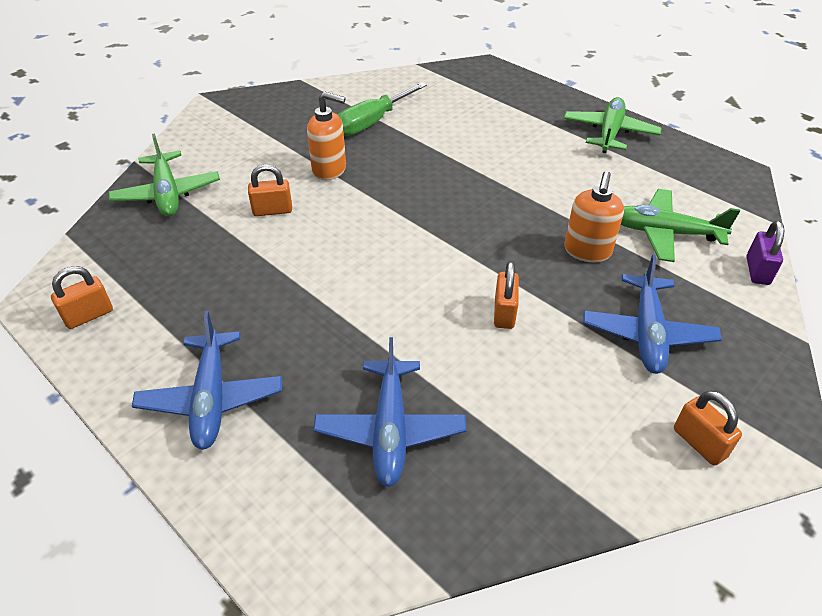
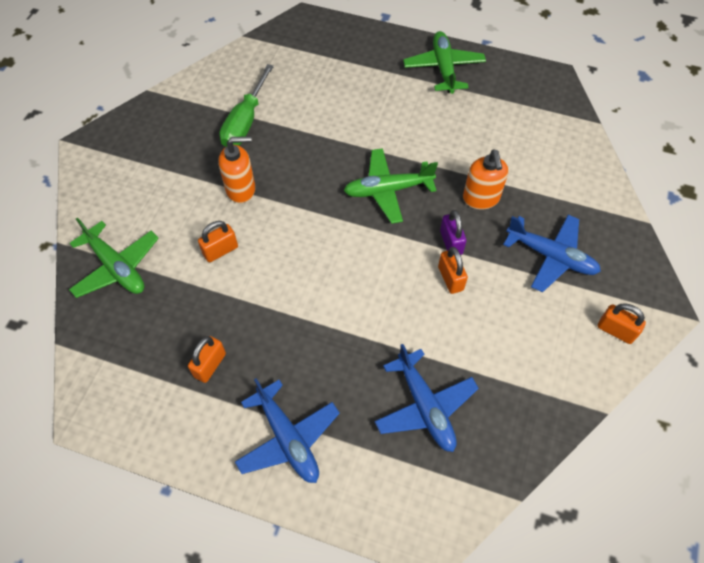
camera: 25 degrees left, 15 degrees up
(89, 315) = (140, 411): orange padlock -> orange padlock (210, 365)
(647, 333) = (551, 256): blue plane -> blue plane turned 45 degrees counterclockwise
(664, 233) = (526, 160): green plane -> green plane (388, 190)
(757, 271) = (599, 172): purple padlock -> purple padlock (451, 242)

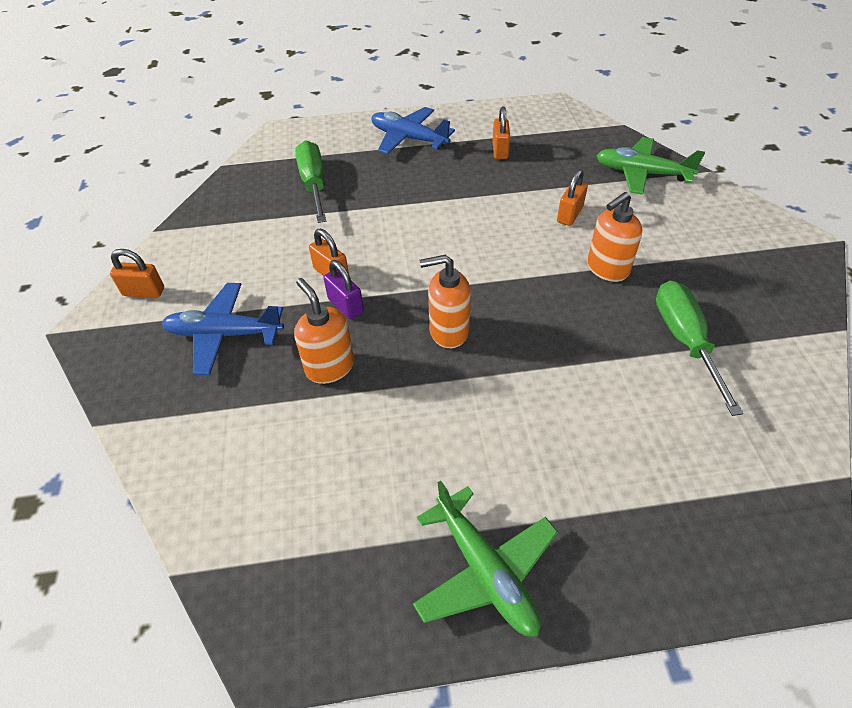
camera: 155 degrees right, 10 degrees down
(388, 190) = (448, 331): green plane -> orange soap dispenser
(425, 406) = (314, 184): blue plane -> green screwdriver

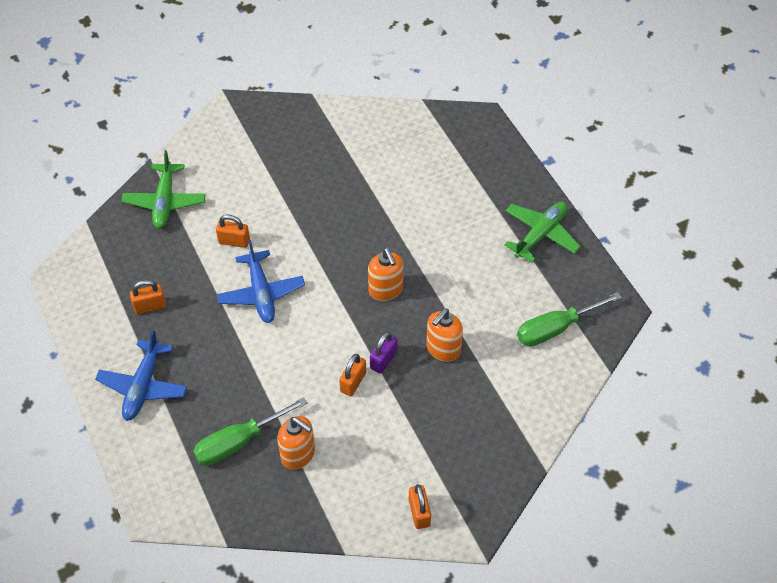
camera: 110 degrees left, 5 degrees up
(224, 334) = (440, 428): blue plane -> blue plane (261, 293)
(607, 269) = (292, 211): orange soap dispenser -> orange soap dispenser (298, 454)
(685, 341) = (349, 166): green screwdriver -> green screwdriver (556, 328)

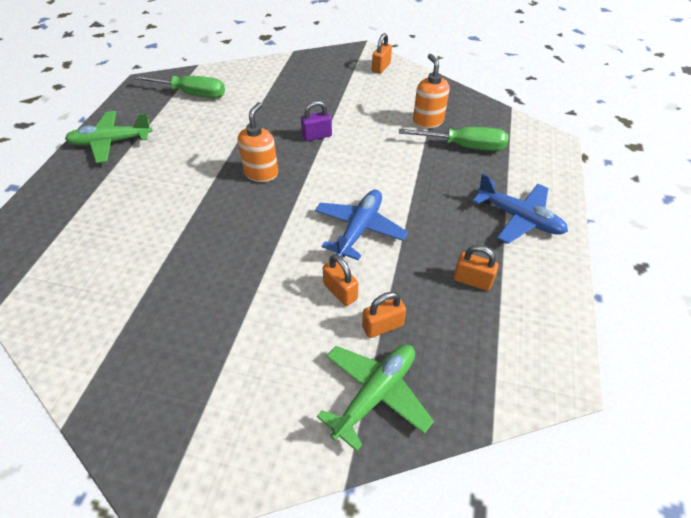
camera: 140 degrees left, 5 degrees down
(143, 386) = (519, 218): blue plane -> blue plane turned 75 degrees clockwise
(353, 382) = (351, 136): orange padlock -> orange padlock (382, 326)
(443, 349) = (272, 121): orange soap dispenser -> none

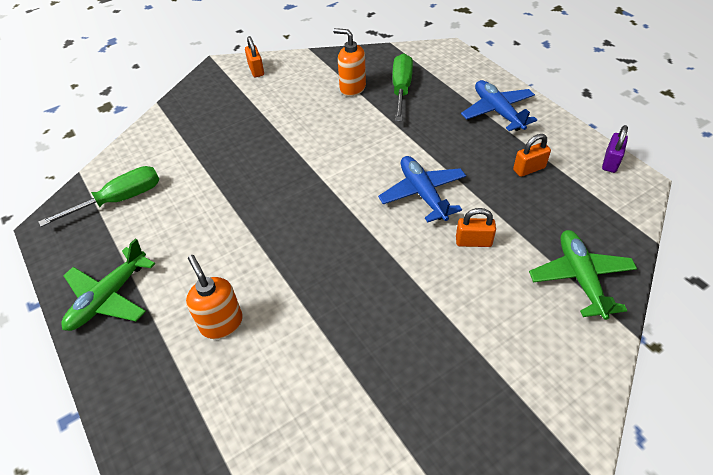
camera: 45 degrees left, 0 degrees up
(261, 173) = (293, 213): orange soap dispenser -> orange soap dispenser (221, 323)
(317, 136) = (290, 154): purple padlock -> purple padlock (610, 162)
(382, 326) = (526, 238): orange padlock -> none
(464, 146) = (401, 89): green screwdriver -> green screwdriver turned 45 degrees counterclockwise
(519, 218) = (497, 111): blue plane -> blue plane turned 105 degrees counterclockwise

